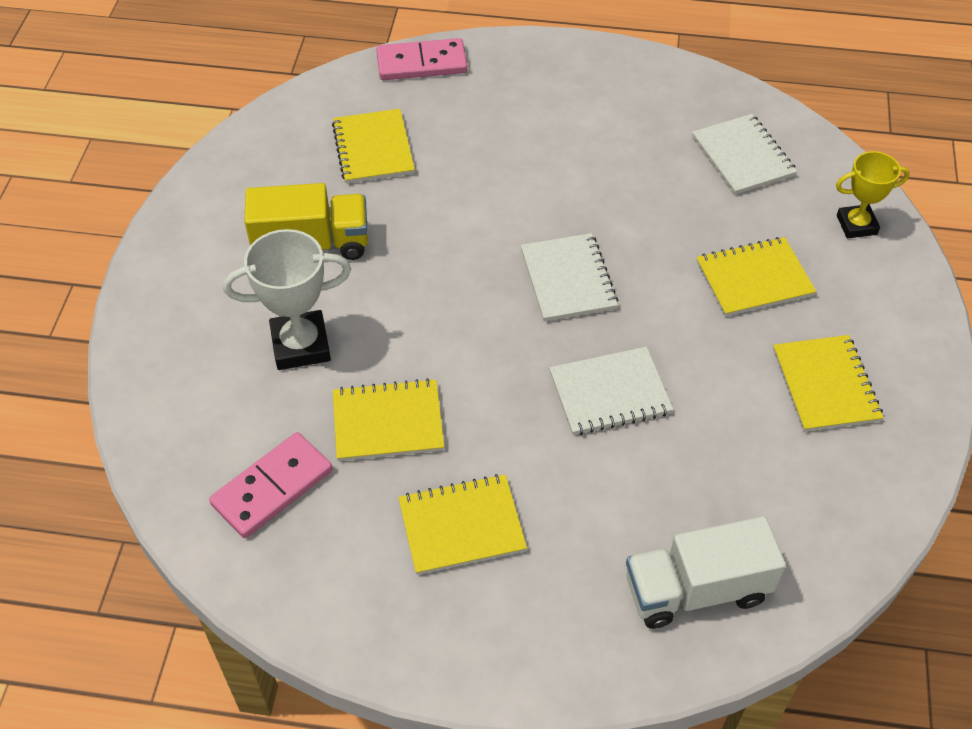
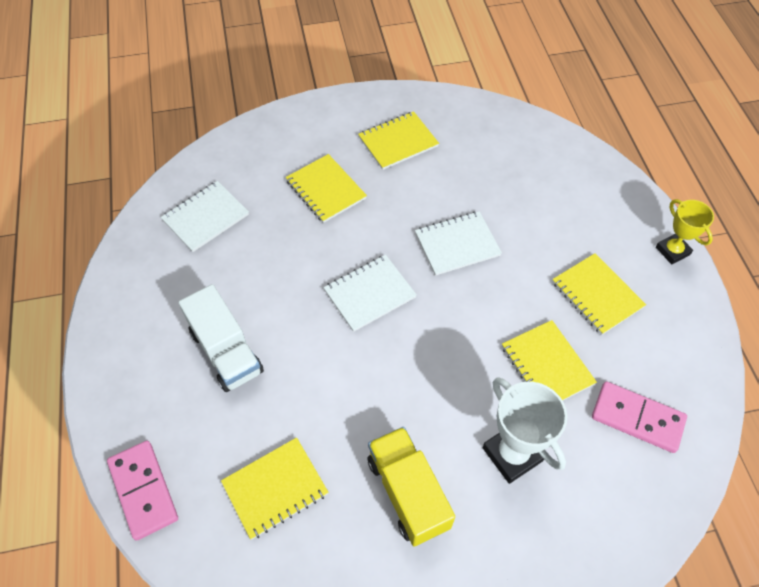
camera: 110 degrees left, 5 degrees up
(610, 393) = (457, 244): white notebook -> white notebook turned 75 degrees counterclockwise
(696, 590) = (567, 173): white truck -> white truck (226, 351)
(856, 225) = (255, 146): yellow trophy -> yellow trophy (672, 251)

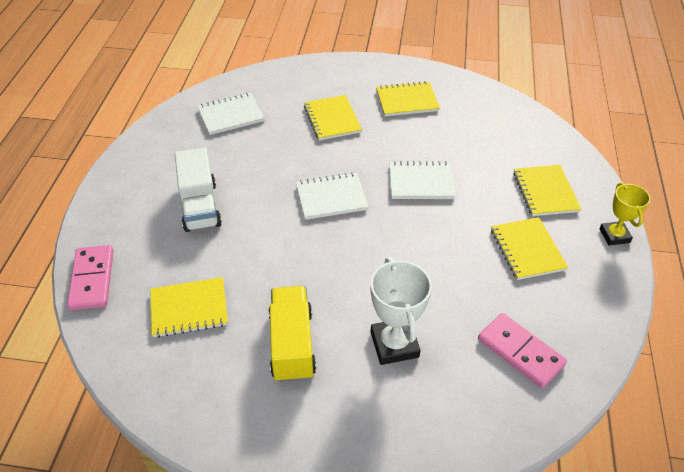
camera: 20 degrees right, 10 degrees down
(547, 365) = (456, 289): yellow notebook -> yellow notebook (545, 192)

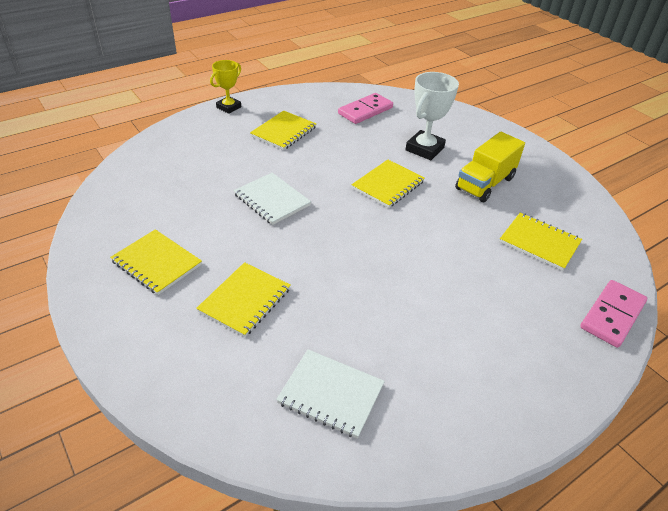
camera: 135 degrees left, 5 degrees down
(200, 206) = (466, 310): white truck -> none
(331, 197) = (350, 237): white notebook -> none
(520, 352) = (365, 111): pink domino -> pink domino turned 45 degrees clockwise
(545, 192) = (214, 142): yellow notebook -> yellow notebook (388, 185)

